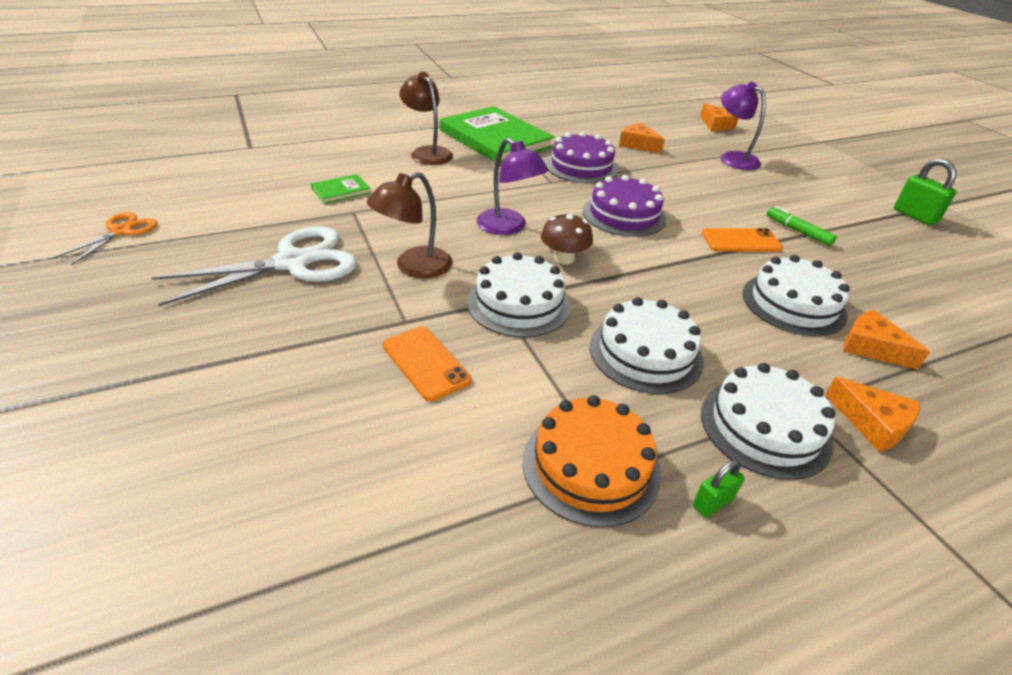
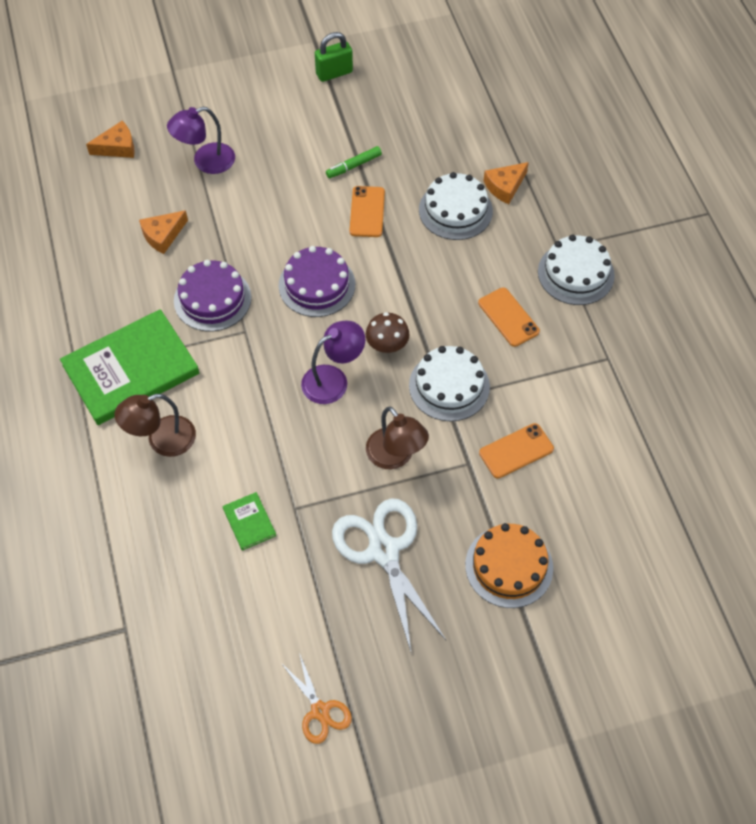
camera: 80 degrees left, 20 degrees up
(121, 231) = (320, 711): orange scissors -> orange scissors turned 150 degrees counterclockwise
(591, 466) = (605, 369): orange cake -> orange cake (509, 566)
(645, 353) = (508, 317): white cake -> orange phone
(712, 502) = (629, 317): green padlock -> none
(872, 423) = (573, 219): orange cheese -> none

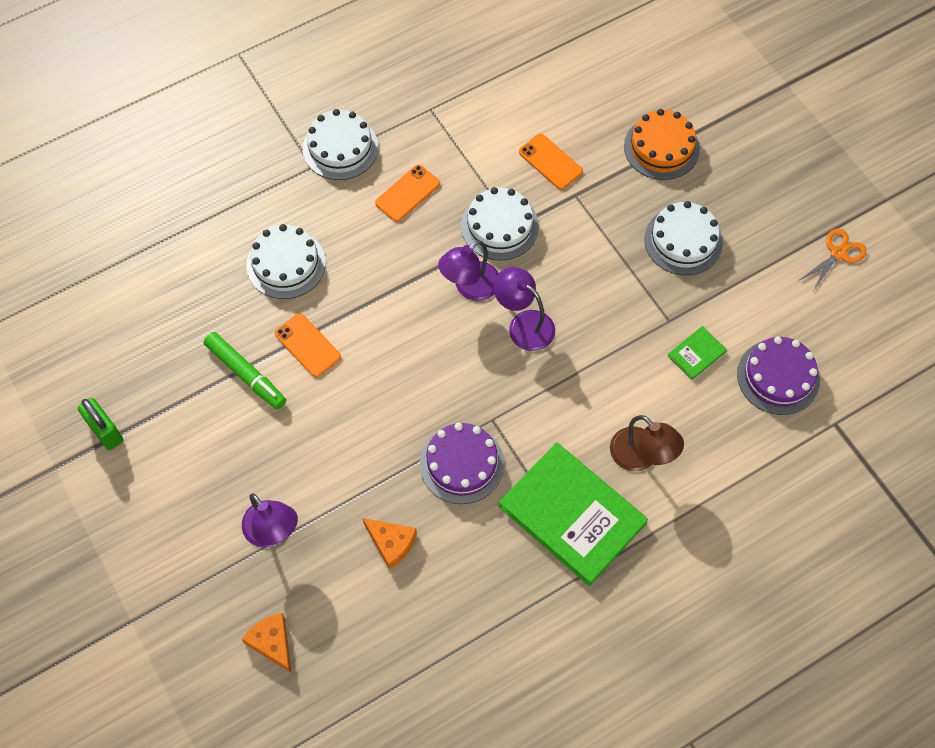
camera: 105 degrees left, 5 degrees up
(317, 285) = (416, 368): purple cake -> purple cake (778, 377)
(353, 166) = (246, 374): green marker -> green marker, size x1.54
(367, 212) = (308, 345): orange phone -> orange phone turned 60 degrees clockwise
(384, 551) = (683, 241): white scissors -> white cake
(387, 345) = (470, 287): brown mushroom -> purple lamp
(395, 457) = (588, 253): brown lamp -> none
(505, 186) = (243, 226): orange cheese -> none

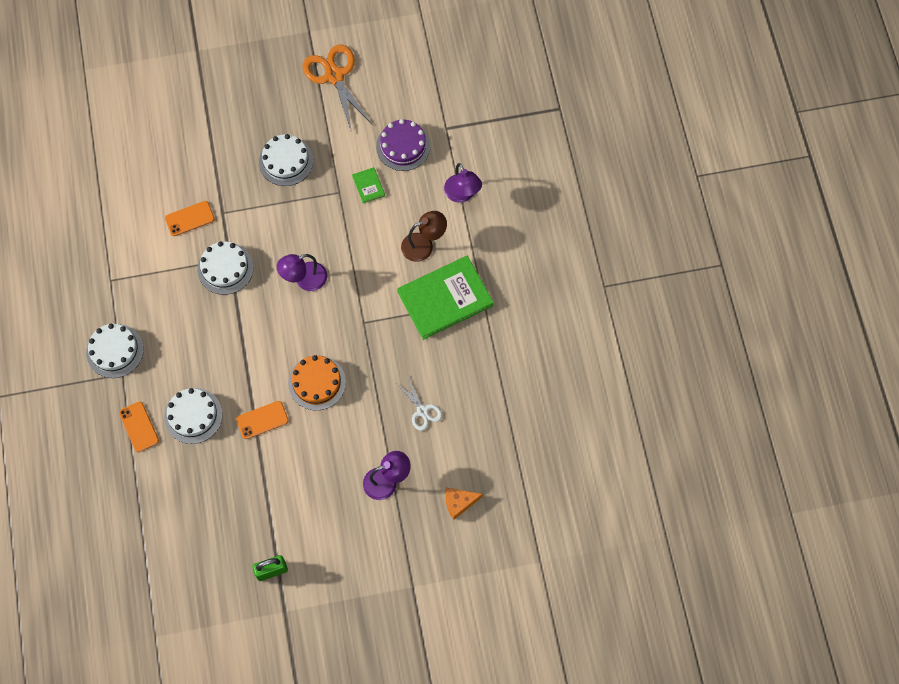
camera: 70 degrees left, 5 degrees up
(246, 374) = (267, 466): green marker -> none
(391, 543) = (422, 411): orange cheese -> white scissors
(407, 193) = (173, 318): orange phone -> orange phone (139, 427)
(461, 464) = (386, 351): purple cake -> none
(470, 287) = (263, 303): purple lamp -> purple lamp (462, 194)
(661, 148) = (210, 146): orange cake -> orange cake (317, 382)
(838, 253) = (334, 76): orange scissors -> orange scissors, size x1.85

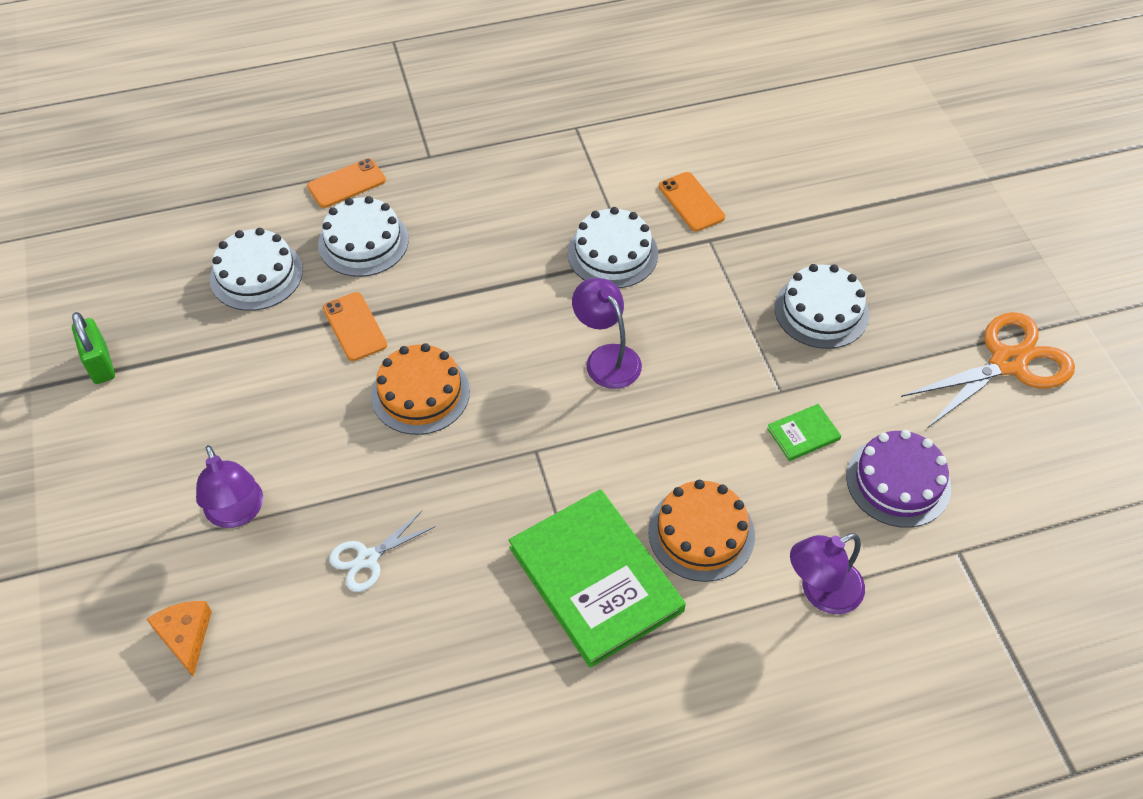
camera: 85 degrees right, 15 degrees down
(115, 351) = (465, 144): white cake -> white cake (256, 274)
(423, 245) = (701, 533): brown lamp -> orange cake

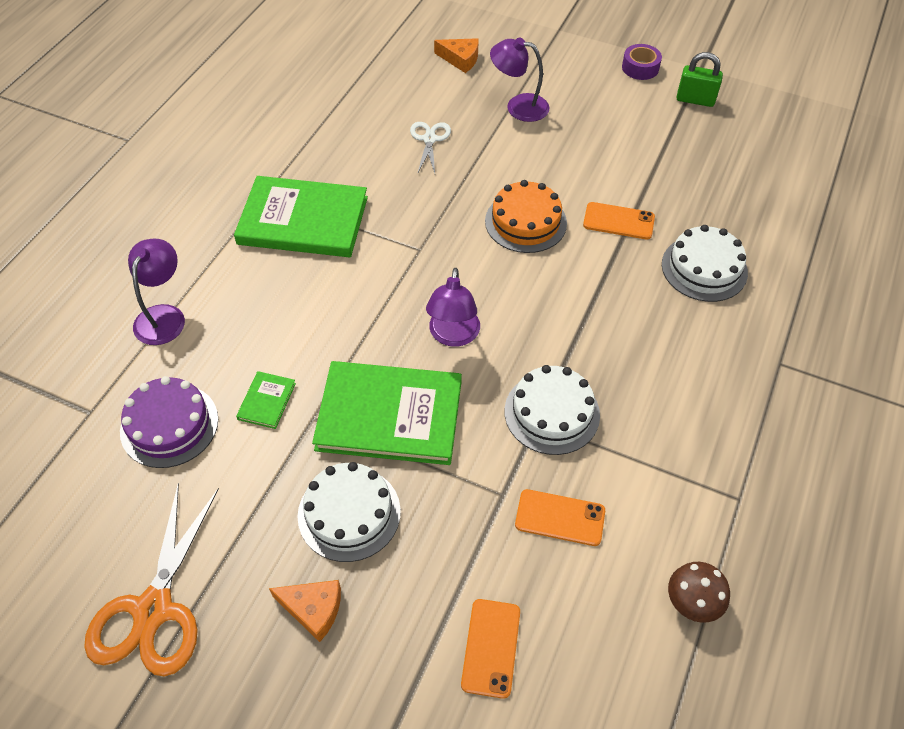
camera: 130 degrees right, 0 degrees up
(70, 442) = (640, 68): none -> purple tape
(256, 274) = (718, 198): white cake -> none
(346, 183) = (784, 293): orange phone -> orange phone (491, 647)
(606, 358) = (453, 336): purple lamp -> purple lamp turned 90 degrees clockwise
(675, 116) = (692, 602): none -> brown mushroom
(701, 533) = (269, 288): orange cake -> none
(723, 345) = (389, 415): none -> green book
(900, 281) = (313, 609): none -> orange cheese

